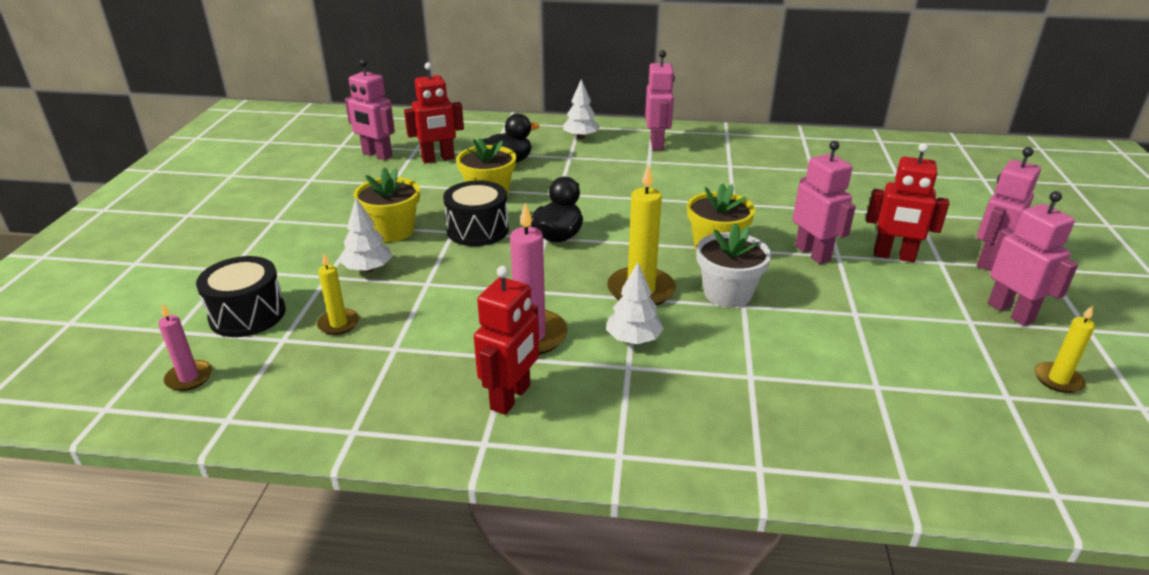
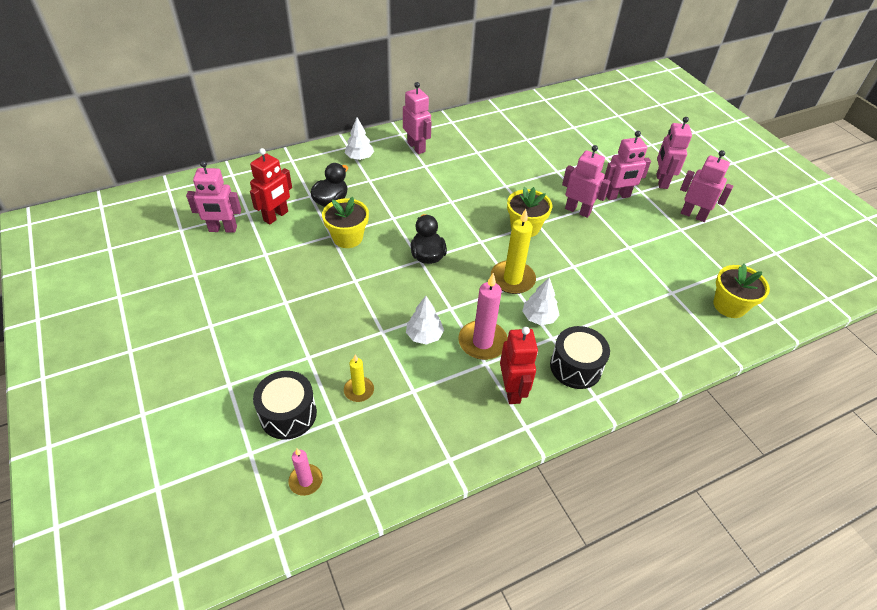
camera: 35 degrees left, 15 degrees up
(368, 269) = (331, 338): white tree -> white tree (424, 335)
(392, 231) = (313, 297): yellow flower pot -> yellow flower pot (729, 305)
(477, 230) = (371, 272): black drum -> black drum (575, 367)
(727, 293) = (559, 261): white flower pot -> none
(893, 256) = (617, 196): red robot -> pink robot
(1058, 380) = (738, 251): yellow candle -> none

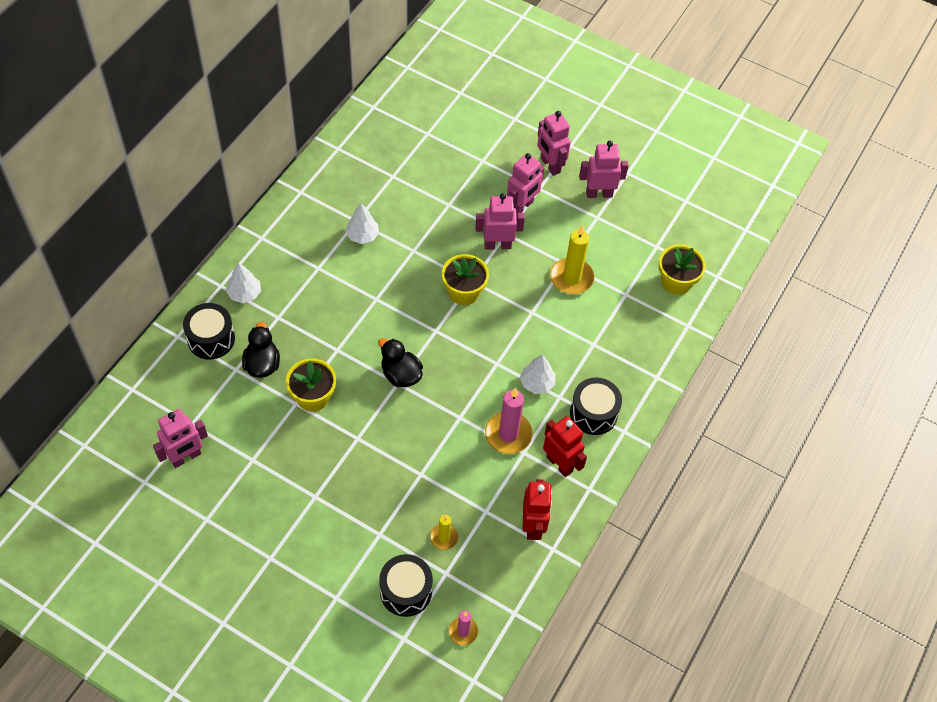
camera: 35 degrees left, 10 degrees up
(276, 216) = (224, 413): red robot -> red robot (533, 526)
(311, 171) = (211, 339): none -> black drum
(416, 147) = (291, 248): pink robot -> none
(424, 335) = (458, 457): white tree -> white tree (362, 235)
(512, 279) = (490, 356): yellow candle -> yellow candle (571, 278)

